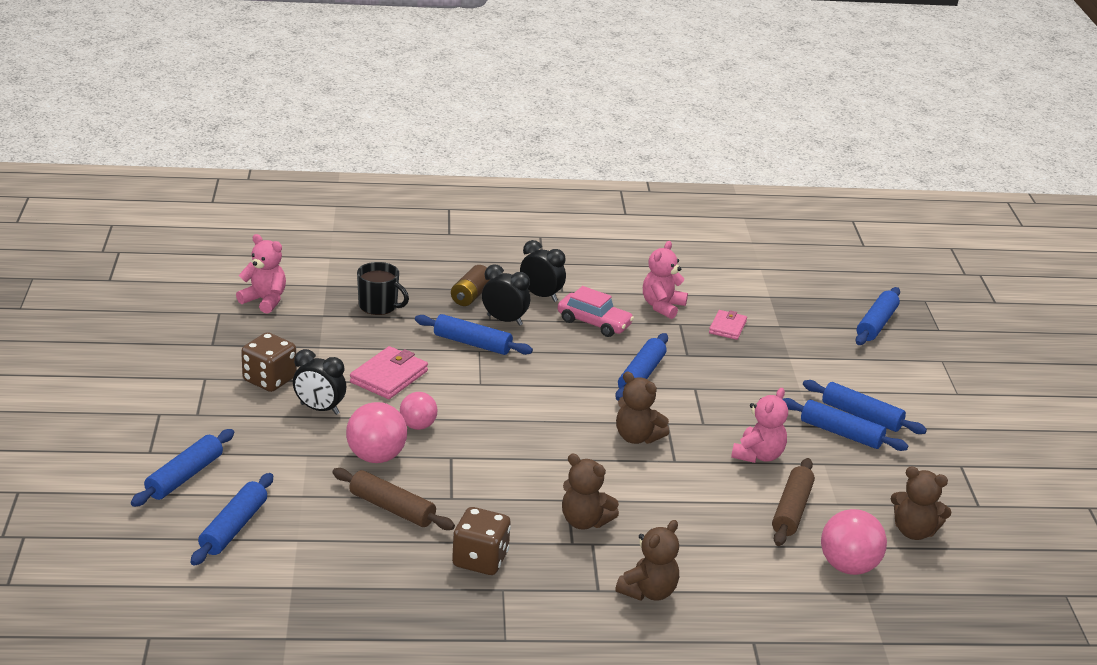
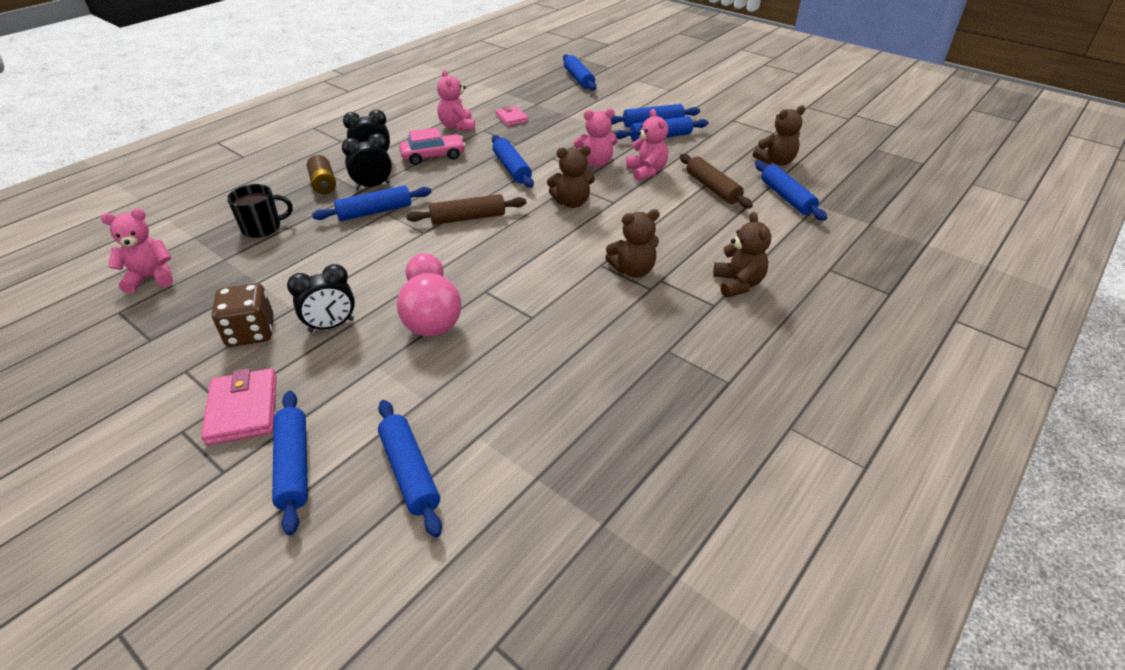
camera: 45 degrees left, 10 degrees up
(389, 377) = (350, 268): pink wallet -> pink wallet (243, 410)
(392, 508) = (506, 355): brown rolling pin -> brown rolling pin (468, 218)
(480, 560) = (621, 343): brown dice -> none
(726, 418) = (596, 163): none -> pink teddy bear
(848, 566) = (787, 197): pink ball -> blue rolling pin

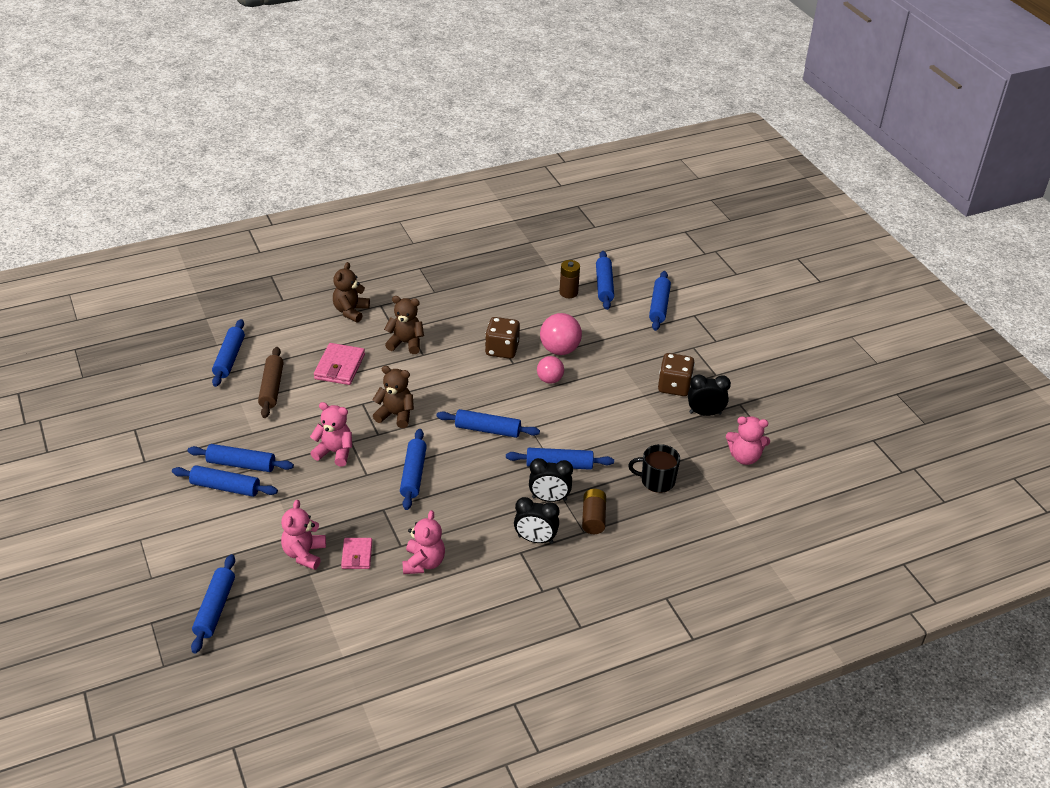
camera: 155 degrees left, 0 degrees up
(243, 410) = (682, 341): pink wallet -> pink wallet (339, 367)
(331, 326) = (622, 373): black clock -> black clock (705, 413)
(433, 156) = (475, 521): pink car -> none
(466, 430) = (568, 292): none -> brown battery
(468, 218) = (487, 430): brown rolling pin -> blue rolling pin
(511, 302) = (502, 349): none -> brown dice
(646, 172) = (303, 425): pink teddy bear -> pink teddy bear (304, 554)
(776, 161) = (184, 395): brown teddy bear -> none

